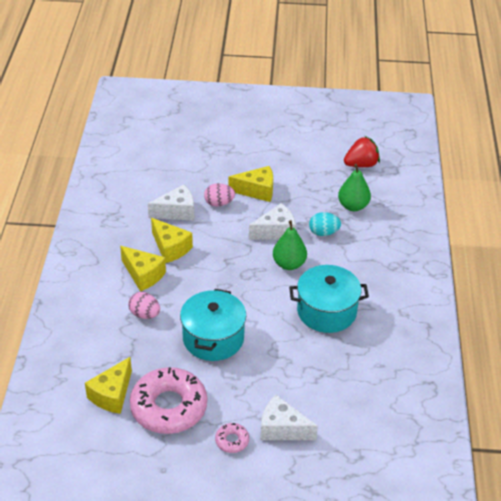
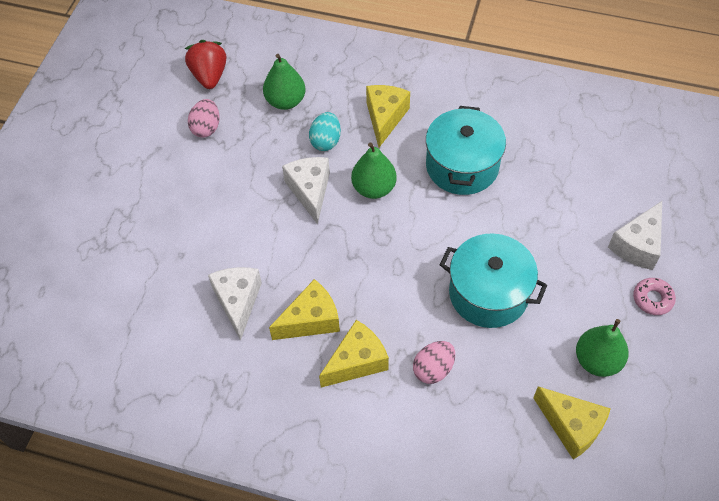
camera: 75 degrees left, 15 degrees up
(169, 407) = (597, 360): pink donut -> green pear
(219, 203) = (235, 246): pink egg -> pink egg (206, 128)
(257, 191) = (224, 198): yellow cheese -> yellow cheese (385, 118)

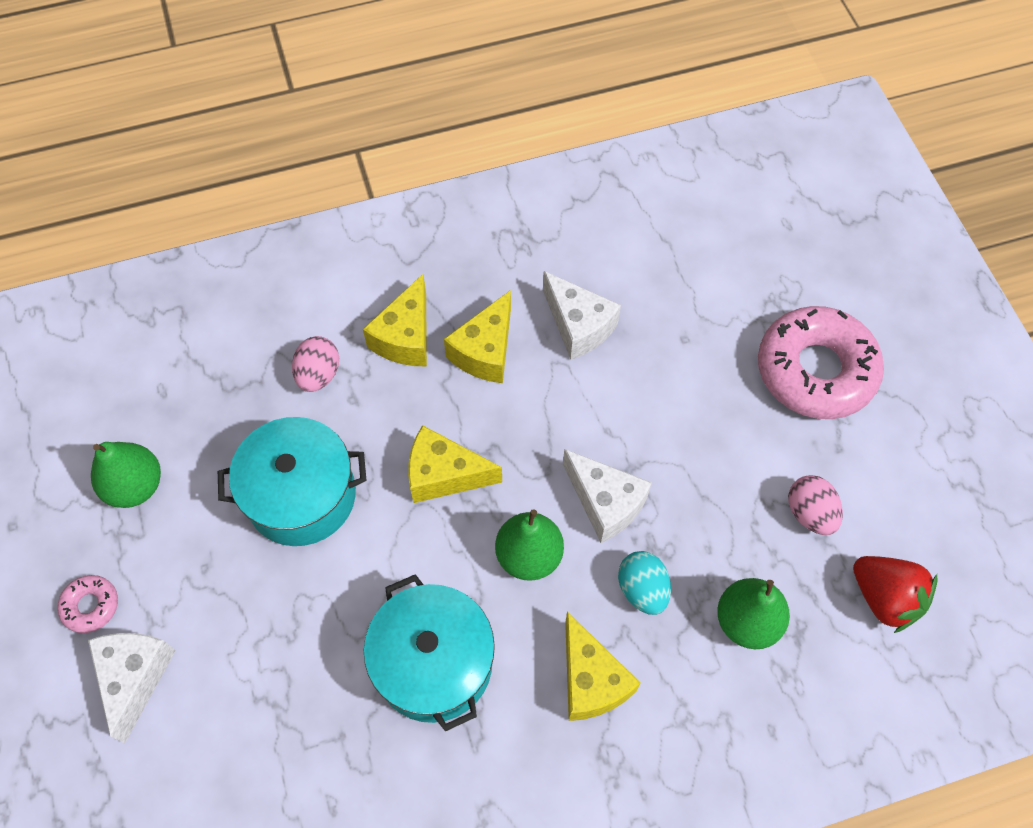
camera: 145 degrees right, 5 degrees up
(125, 193) = (815, 370): none -> pink donut
(571, 426) = (138, 397): yellow cheese -> yellow cheese (444, 475)

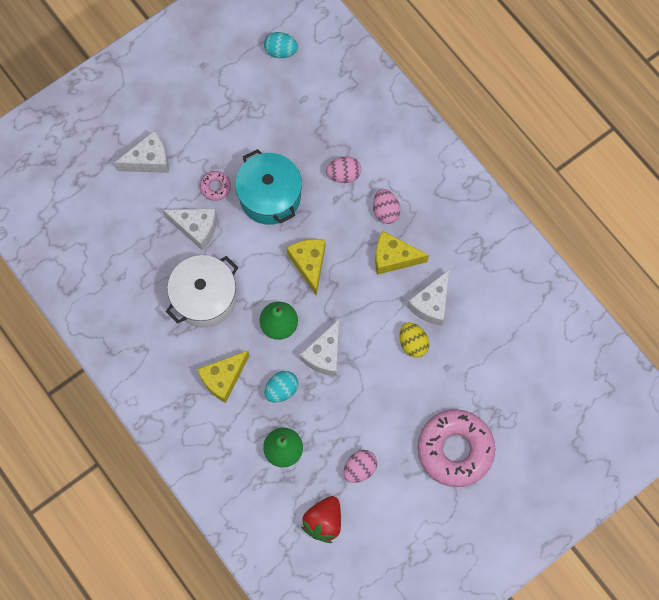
camera: 70 degrees right, 10 degrees up
(61, 395) = (281, 51): none -> turquoise egg
(90, 606) = (176, 123): pink donut -> pink donut (215, 187)
(135, 486) = (245, 112): green pear -> none
(301, 636) = (196, 228): none -> white cheese
(405, 337) = (385, 211): yellow cheese -> pink egg
(434, 663) = (205, 297): turquoise pot -> white pot
(631, 371) = (412, 343): none -> yellow egg

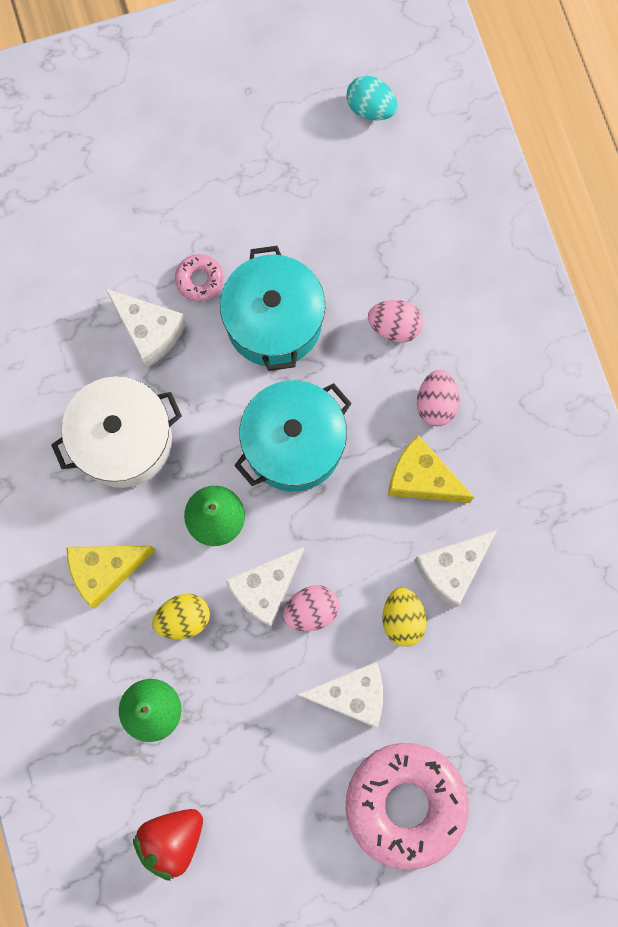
camera: 20 degrees right, 5 degrees up
(149, 160) = (119, 206): white cheese -> white cheese (351, 694)
(281, 389) = (183, 618): turquoise egg -> yellow egg
(309, 264) = (293, 444): yellow cheese -> turquoise pot
(359, 468) = (254, 779): pink egg -> pink egg (311, 610)

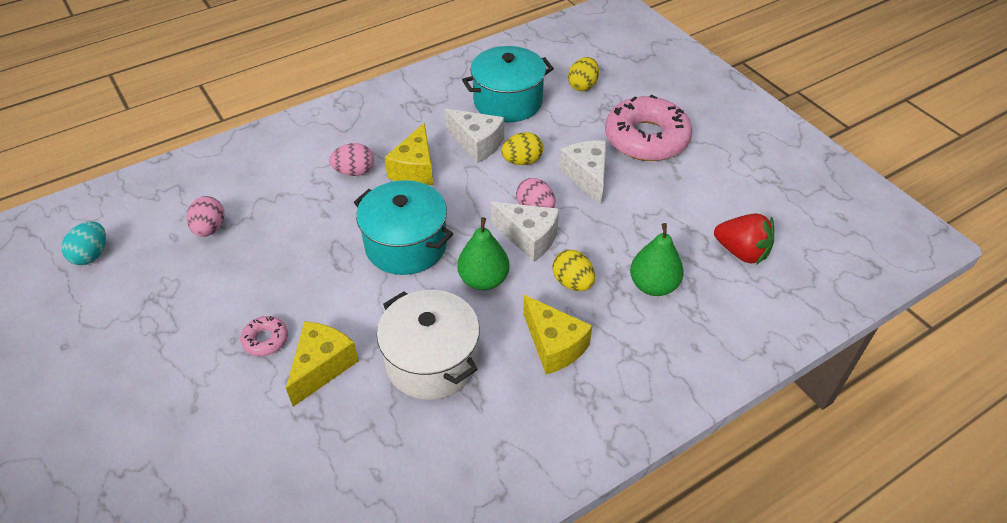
camera: 105 degrees left, 30 degrees down
(149, 332) = (322, 367): white cheese -> yellow cheese
(274, 321) = (300, 279): turquoise pot -> turquoise pot (508, 101)
(394, 326) = (295, 205): pink egg -> pink egg (210, 229)
(543, 754) = (582, 86): none -> yellow egg

